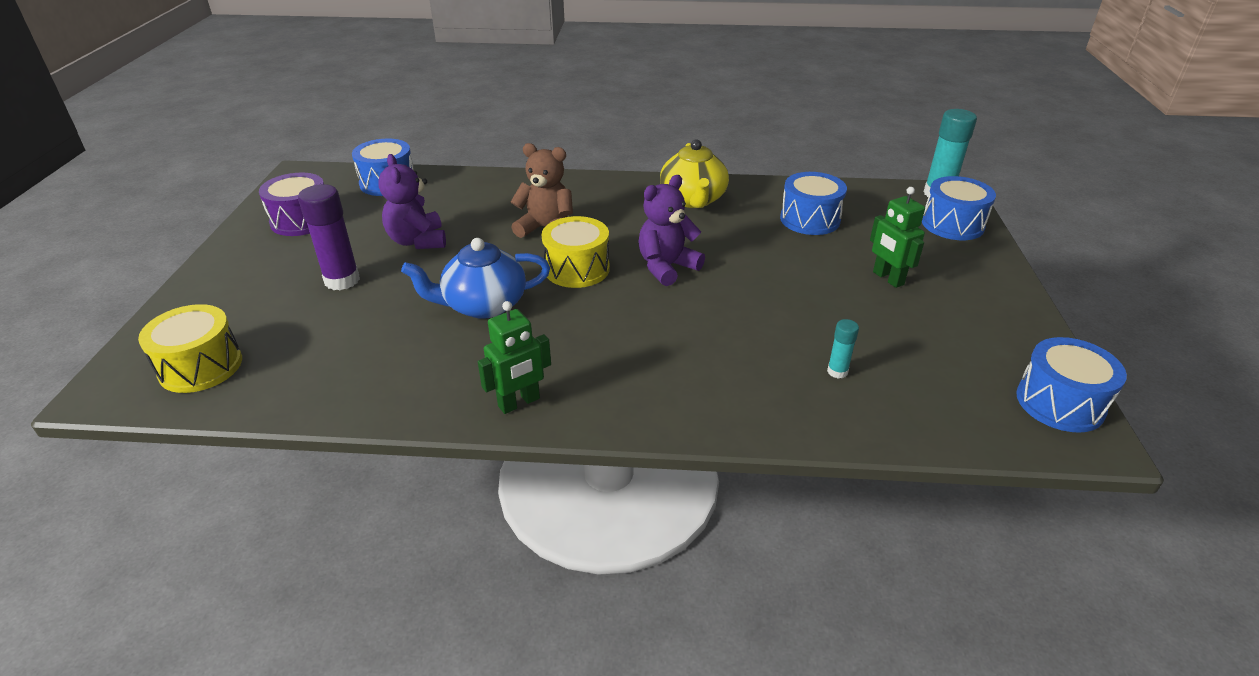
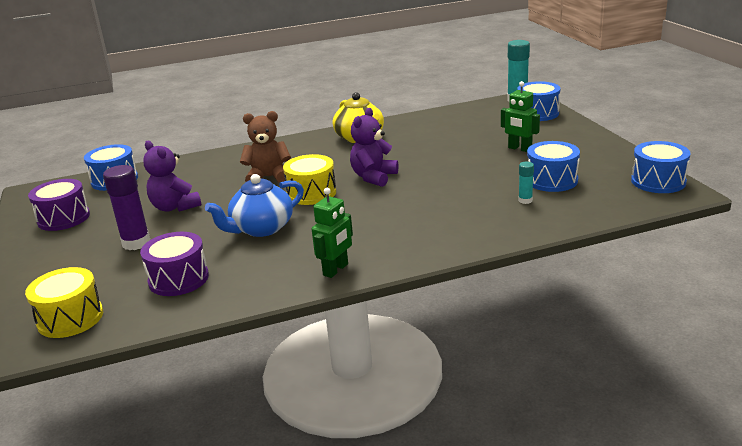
camera: 20 degrees left, 10 degrees down
(343, 350) = (178, 279): none -> purple drum
(810, 219) = (447, 131): blue drum -> blue drum (552, 180)

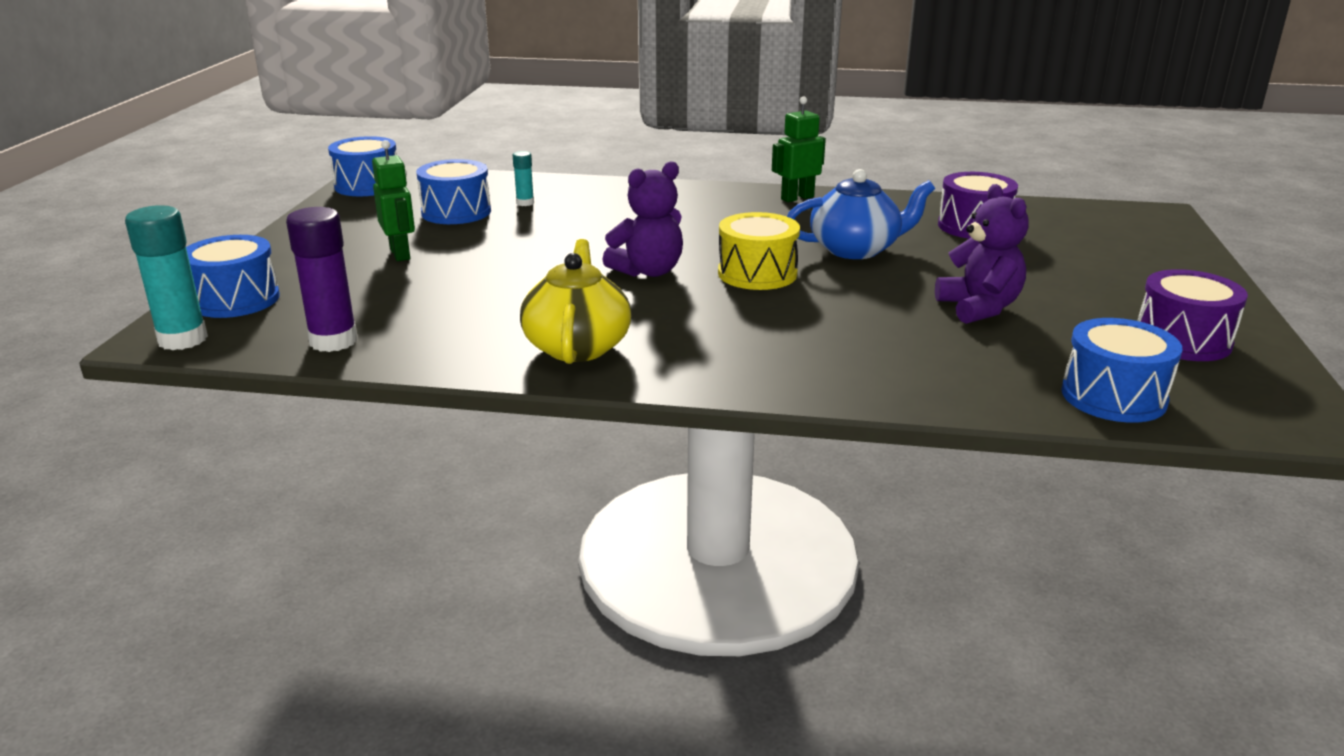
camera: 155 degrees left, 0 degrees up
(70, 318) = (1096, 222): yellow drum -> none
(136, 243) = (1036, 273): purple glue stick -> purple glue stick (333, 341)
(268, 177) = (804, 315): brown teddy bear -> none

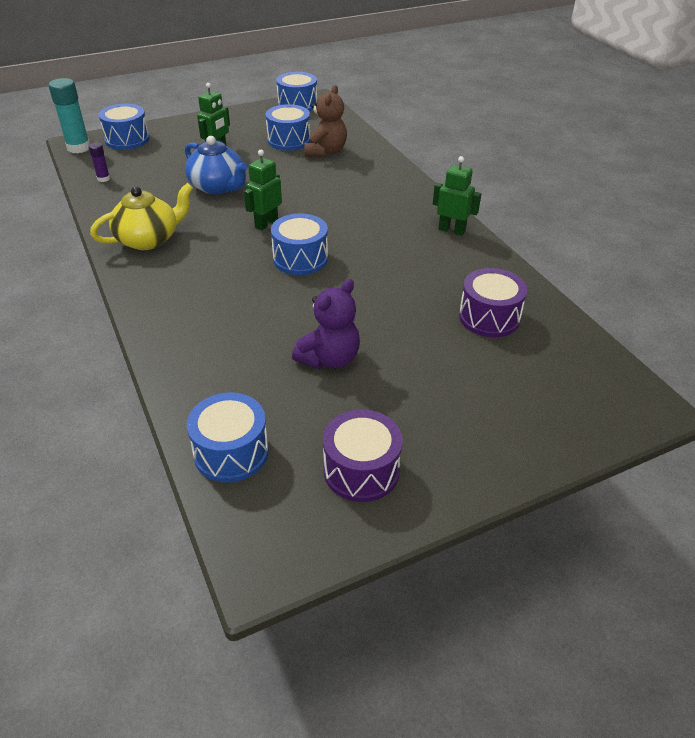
camera: 55 degrees right, 15 degrees up
(333, 341) = (103, 179): purple glue stick -> purple glue stick, size x0.51
(525, 203) = (326, 152): turquoise glue stick -> brown teddy bear
(648, 271) = (266, 223): purple teddy bear -> green robot
(757, 273) = (300, 258): yellow drum -> blue drum
(855, 249) = (382, 281): blue teapot -> blue teapot (218, 187)

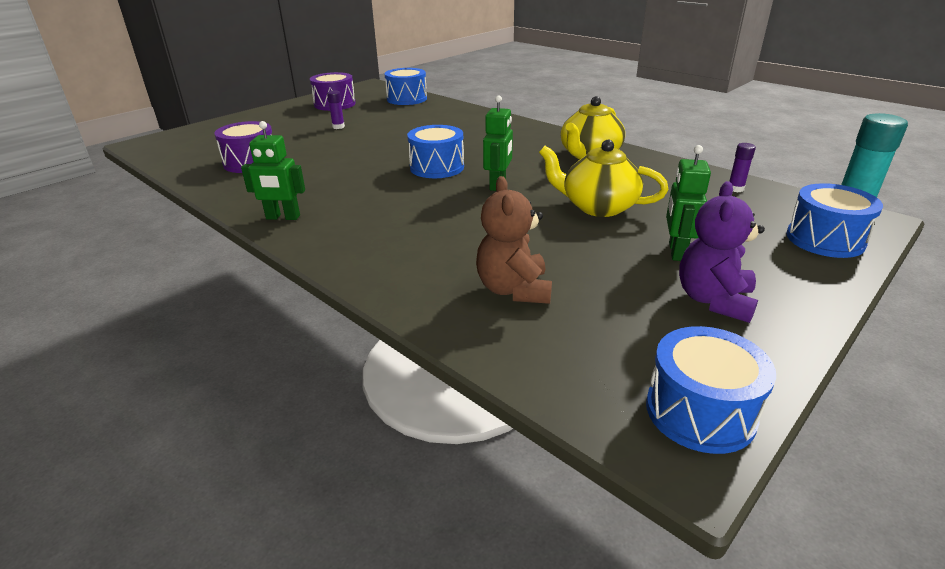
camera: 160 degrees right, 10 degrees down
(218, 187) = (598, 207): blue teapot -> yellow teapot
(289, 140) = (597, 298): blue drum -> none
(329, 359) = (373, 128): purple teddy bear -> purple teddy bear (714, 300)
(375, 377) = (338, 127): none -> purple glue stick

